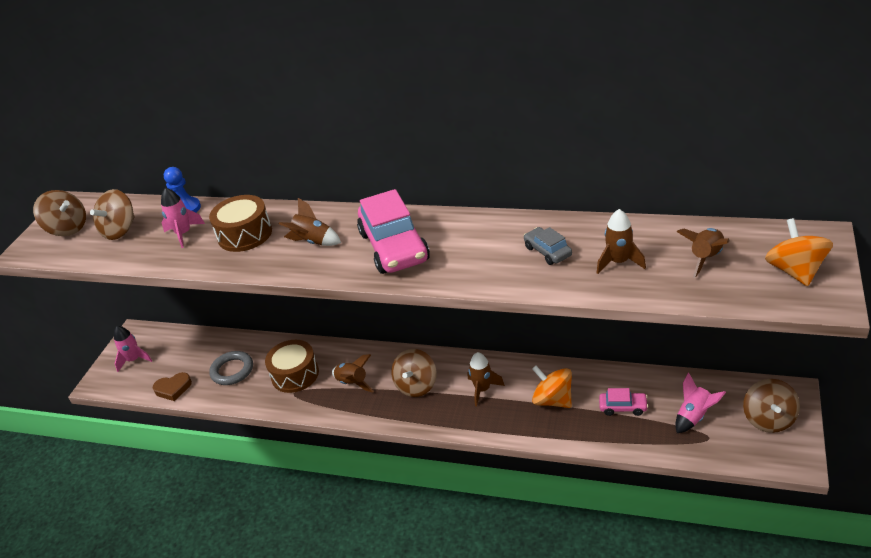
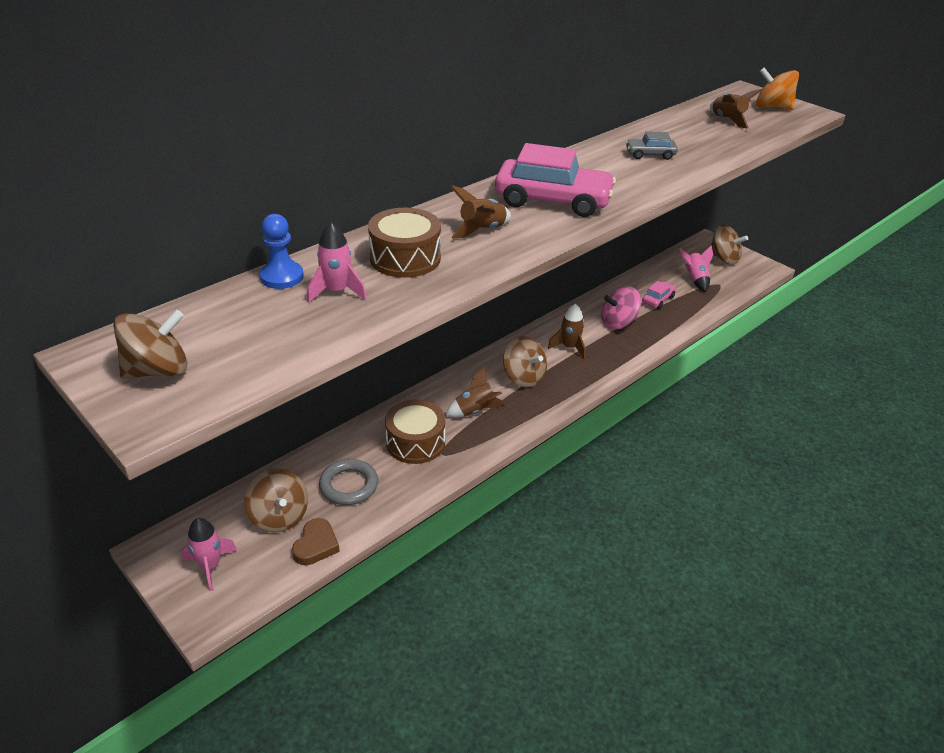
camera: 65 degrees left, 0 degrees up
(120, 230) = (245, 331): brown spinning top -> brown spinning top (279, 517)
(553, 400) = (618, 323): orange spinning top -> pink spinning top
(619, 262) = (696, 141): brown rocket -> none

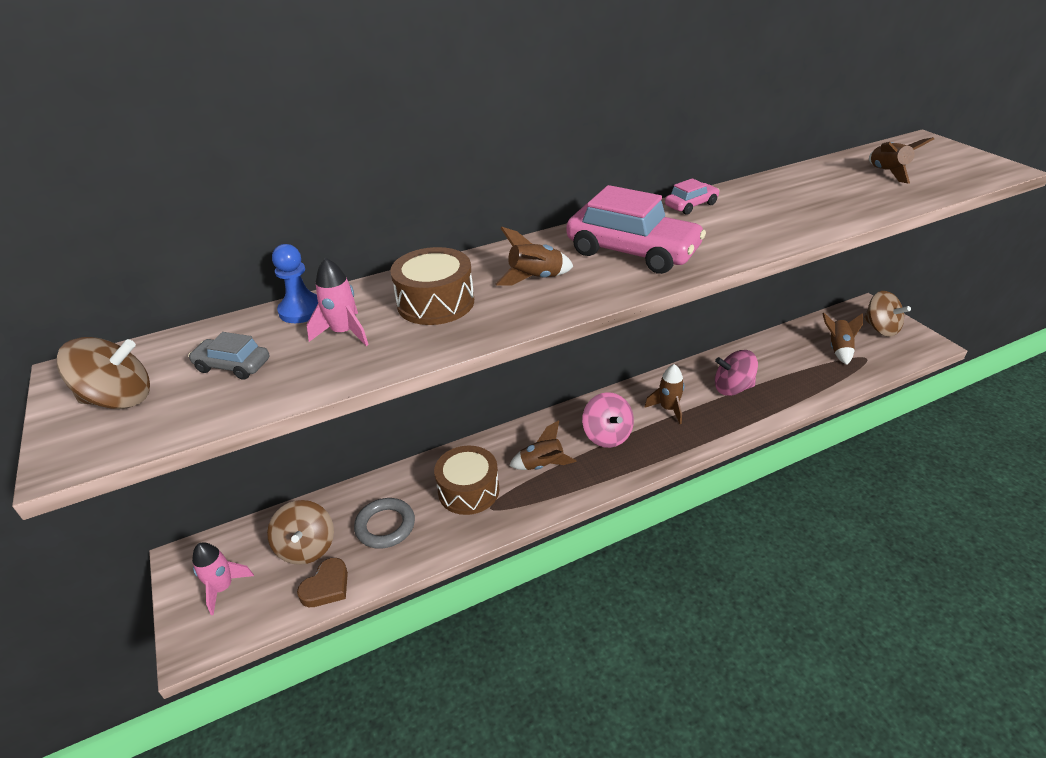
camera: 20 degrees right, 0 degrees up
(523, 377) = (607, 435): brown spinning top -> pink spinning top
(650, 155) = (773, 207): grey car -> grey car (233, 366)
(658, 300) = (787, 367): pink car -> pink car (691, 205)
(695, 280) = (838, 349): pink rocket -> brown rocket
(772, 107) = (952, 161): orange spinning top -> none

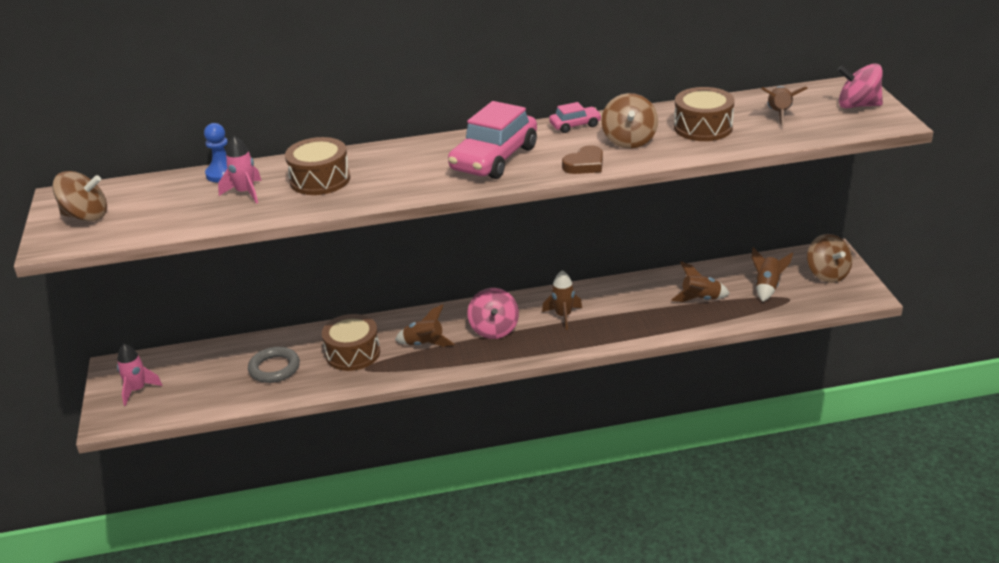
camera: 15 degrees right, 5 degrees down
(233, 366) = (163, 205): grey car -> none
(307, 547) = (208, 373): brown spinning top -> brown spinning top (629, 140)
(326, 586) = (214, 401): brown heart -> brown heart (585, 164)
(535, 278) = (404, 171): brown rocket -> brown rocket (700, 299)
(632, 251) = (494, 159): pink car -> pink car turned 75 degrees clockwise
(732, 388) = (636, 307): pink spinning top -> pink spinning top (858, 105)
(826, 193) = (703, 127): none -> brown drum

